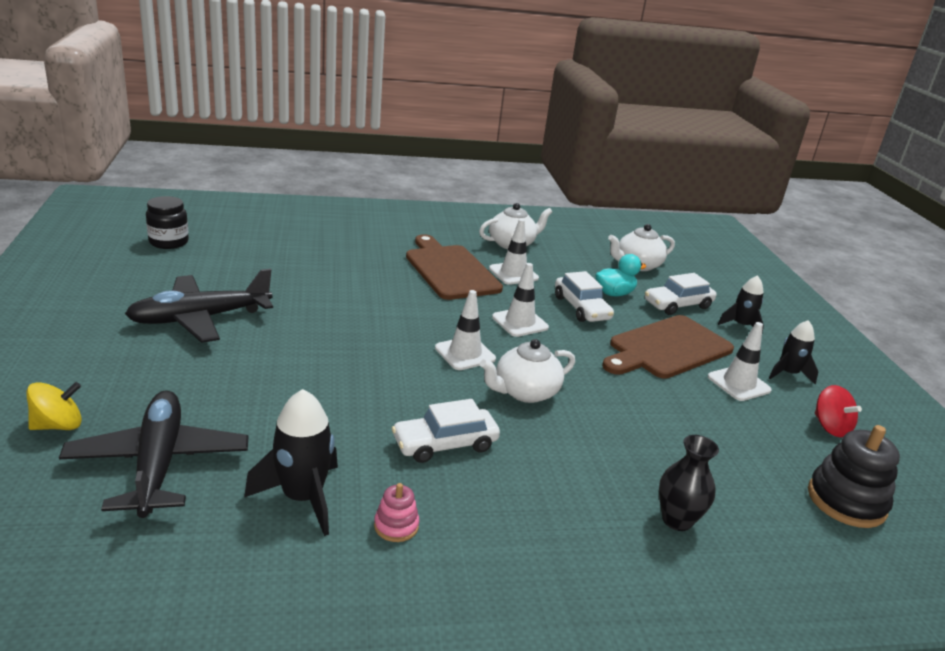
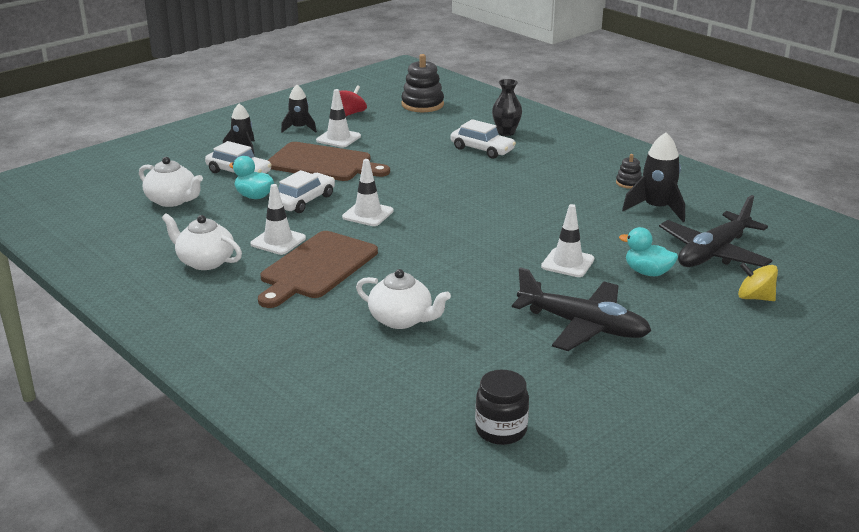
camera: 120 degrees left, 0 degrees up
(205, 395) = (647, 272): none -> turquoise duck
(396, 526) = (628, 183): pink stacking toy -> black stacking toy
(445, 444) = (551, 192): white car -> white car (482, 149)
(465, 353) = (447, 217): white traffic cone -> white traffic cone (567, 263)
(525, 392) = (459, 188): white teapot -> white teapot (402, 320)

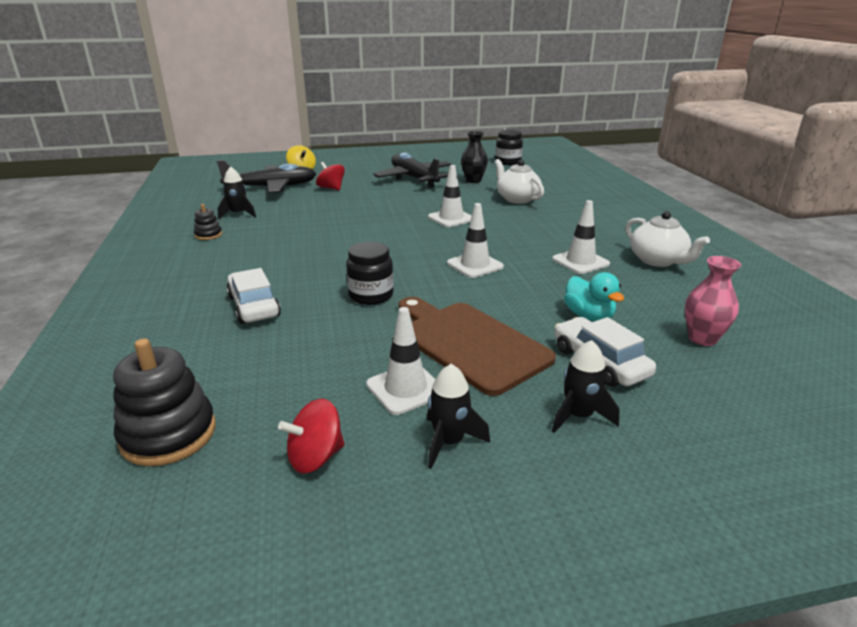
camera: 150 degrees left, 0 degrees up
(172, 200) = (702, 338): white teapot -> pink vase
(304, 201) = (531, 295): white car -> none
(316, 268) = (556, 235): brown cutting board -> none
(418, 173) = (371, 296): none -> black jar
(506, 132) = (179, 323): black vase -> black vase (473, 181)
(567, 263) = (369, 201): white traffic cone -> white traffic cone (451, 218)
(647, 272) = (331, 188): turquoise duck -> red spinning top
(656, 208) = (238, 214): black rocket -> black rocket, size x0.66

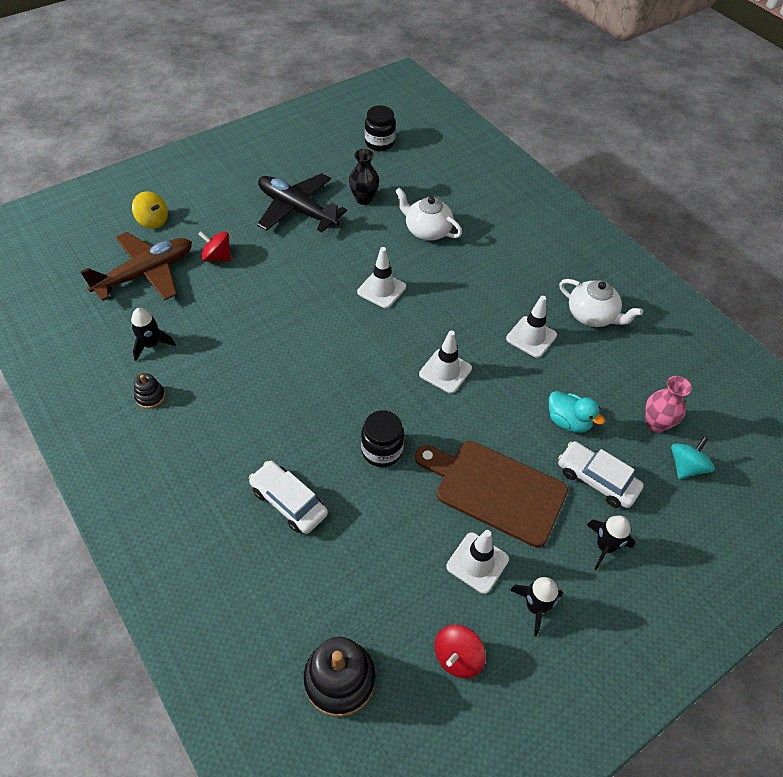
camera: 25 degrees left, 25 degrees up
(272, 187) = (146, 273): black plane -> brown plane
(731, 378) = (686, 466): none -> turquoise spinning top

